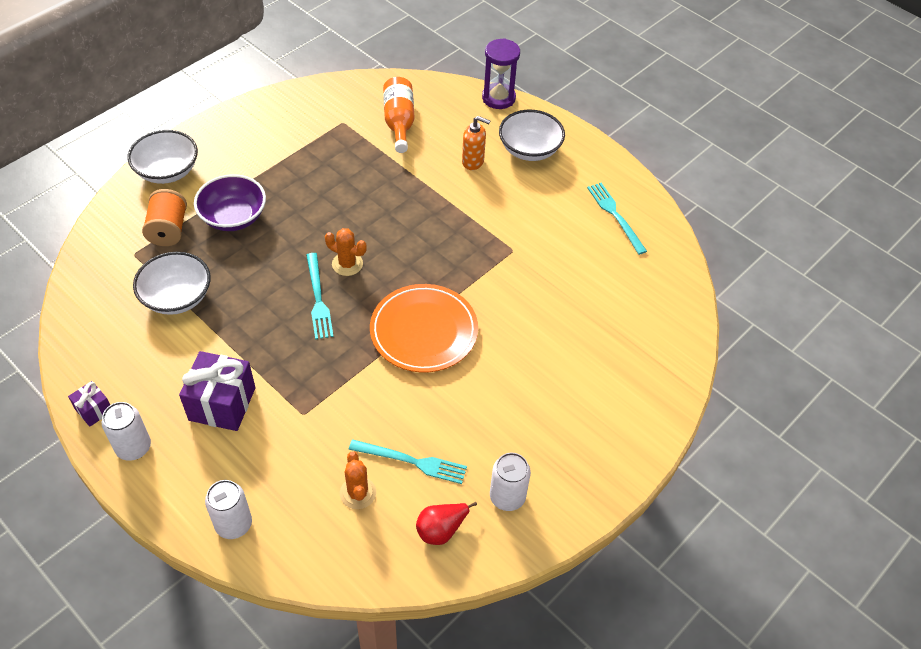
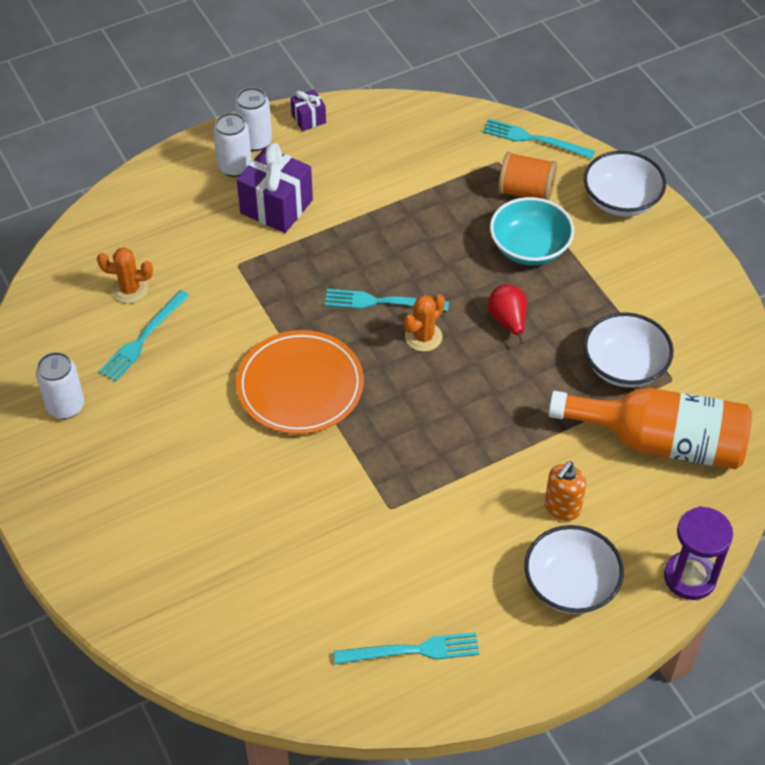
camera: 110 degrees right, 0 degrees up
(101, 235) = (534, 139): none -> turquoise fork
(177, 297) = (426, 188): white bowl -> white bowl (624, 366)
(233, 217) = (529, 248): purple bowl -> turquoise bowl
(233, 524) = (143, 198): white can -> white can (235, 167)
(399, 122) = (660, 442): orange bottle -> orange bottle, size x1.54
(441, 530) = (59, 344): red pear -> red pear (508, 321)

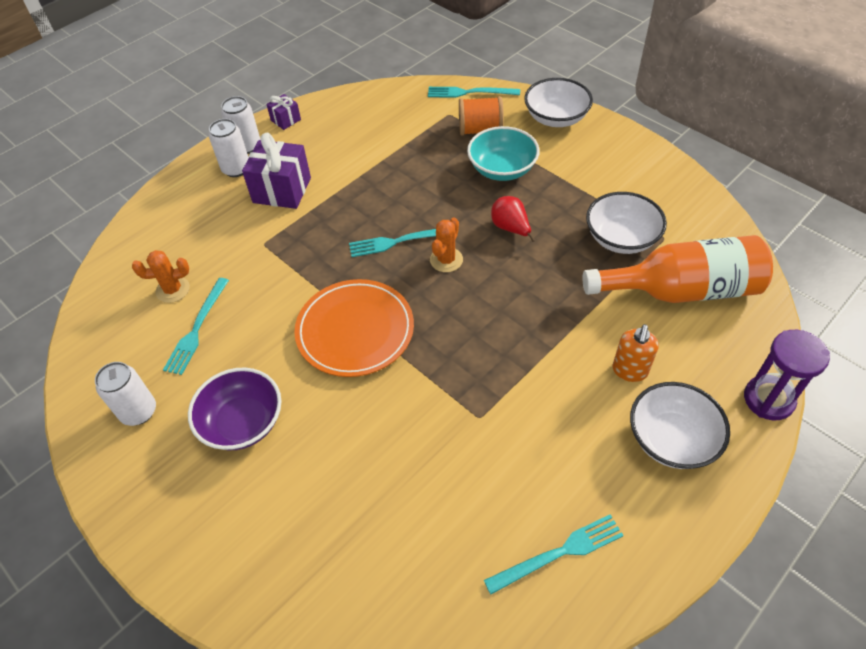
camera: 15 degrees left, 0 degrees up
(160, 445) = (242, 422): none -> purple bowl

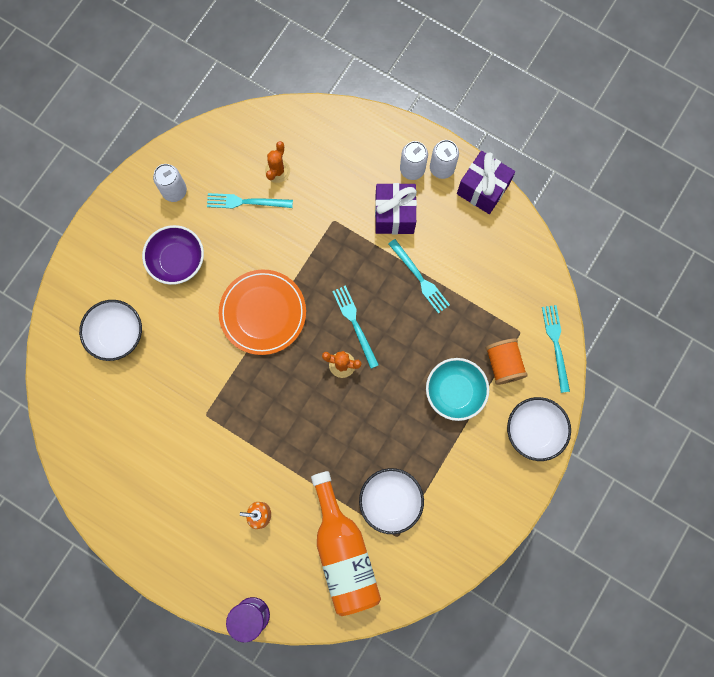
camera: 75 degrees right, 25 degrees up
(173, 290) = (277, 171): orange cactus -> orange cactus turned 45 degrees clockwise
(285, 120) = (482, 189): purple gift -> purple gift, size x1.93
(510, 228) = (385, 410): red pear -> none
(558, 553) = (119, 479): turquoise fork -> turquoise fork (420, 278)
(671, 439) = (209, 546): white bowl -> white bowl (116, 334)

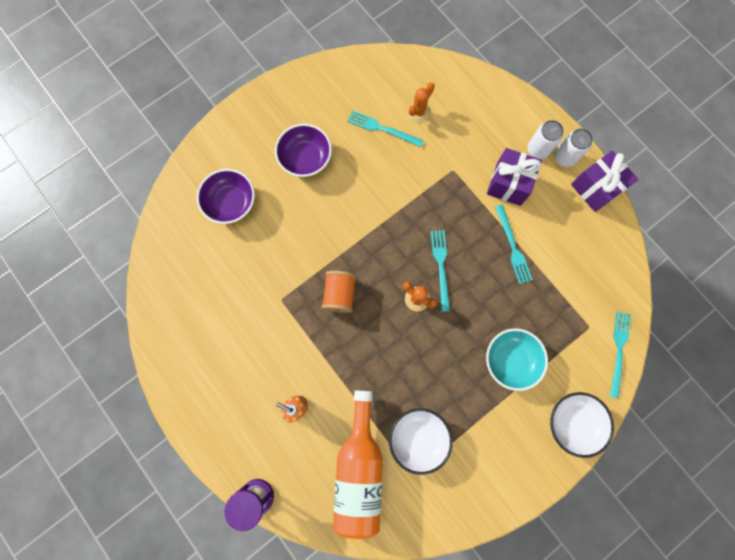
camera: 20 degrees right, 0 degrees up
(116, 334) = (230, 203): white bowl -> purple bowl
(174, 191) = (324, 99): white can -> none
(263, 313) = (363, 229): orange plate -> none
(503, 364) = (564, 350): orange spool -> orange spool (339, 294)

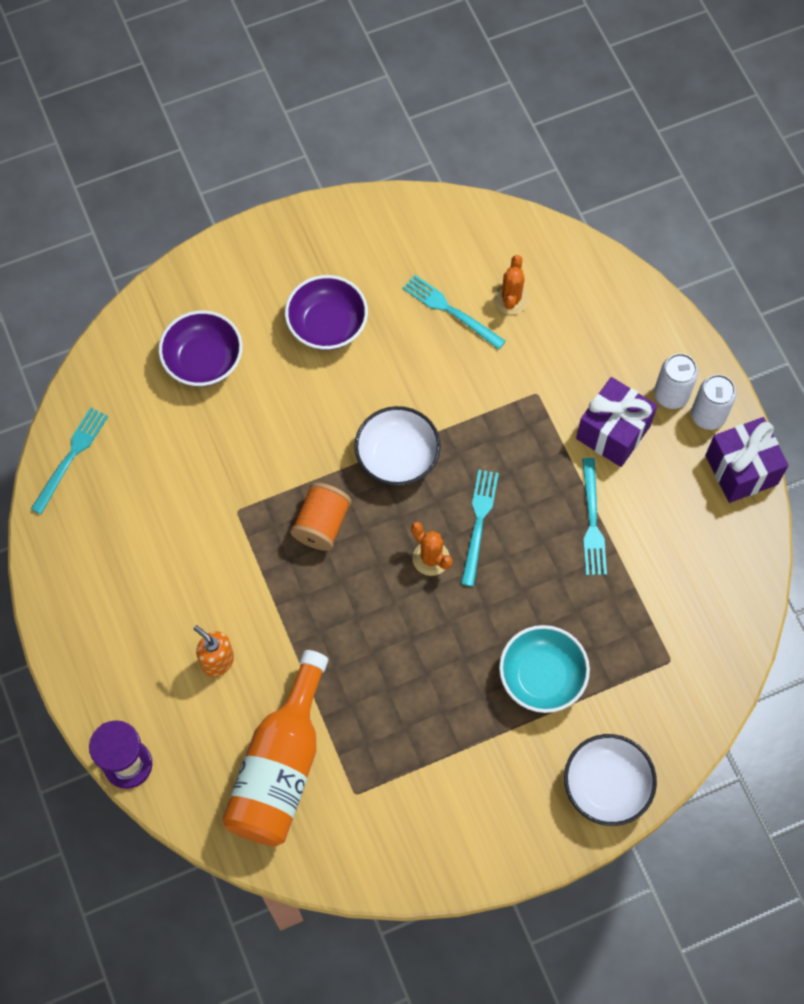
camera: 15 degrees right, 10 degrees down
(418, 111) = (511, 299): orange cactus -> orange cactus turned 45 degrees counterclockwise
(418, 438) = (376, 748): white bowl -> white bowl (397, 457)
(618, 350) = (704, 704): turquoise fork -> turquoise fork (71, 457)

